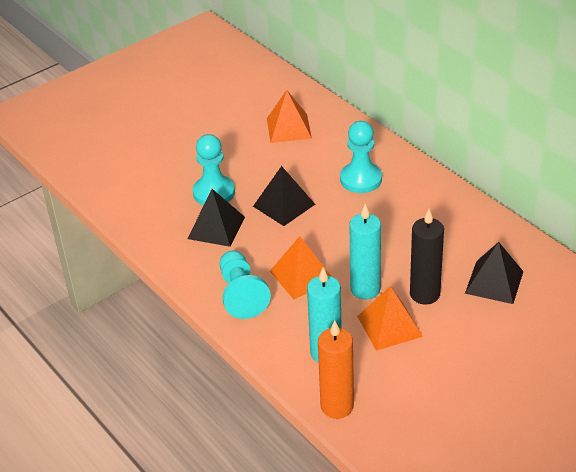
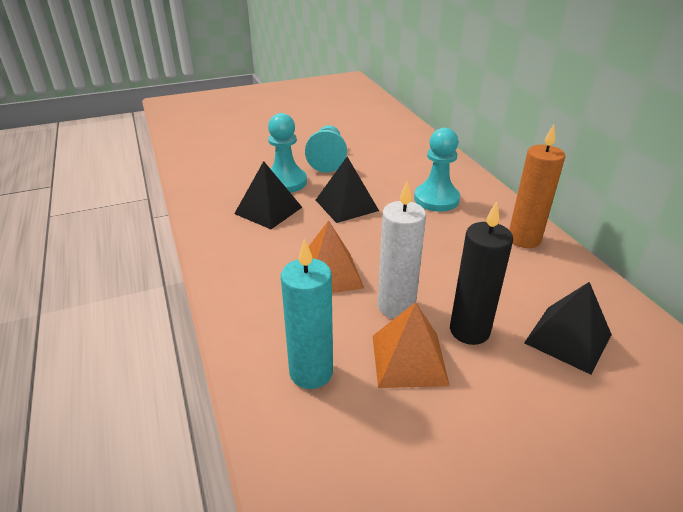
camera: 15 degrees right, 5 degrees down
(241, 294) = (252, 278): turquoise pawn -> turquoise pawn (327, 159)
(289, 128) = (384, 148): orange pyramid -> none
(337, 406) = (286, 457): orange candle -> orange candle (524, 239)
(365, 289) = (396, 306): turquoise candle -> white candle

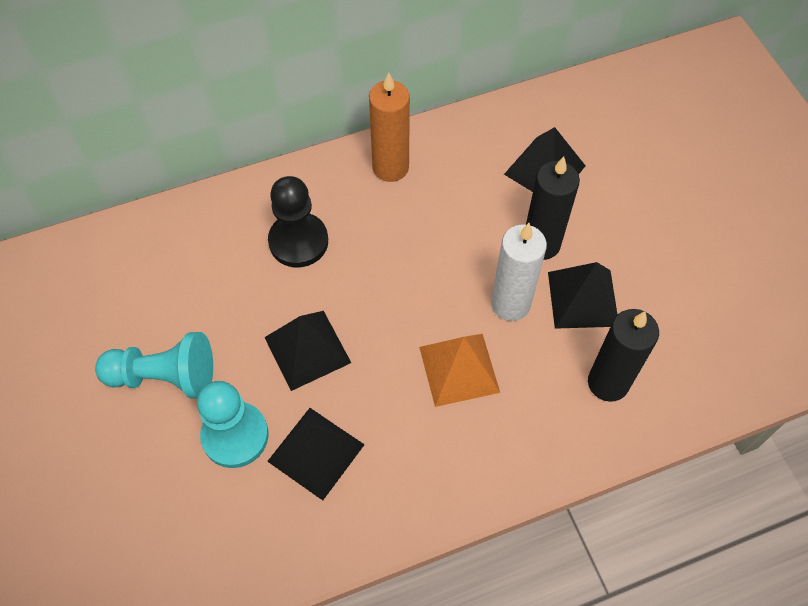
camera: 90 degrees left, 25 degrees up
(311, 372) = (608, 383): turquoise candle -> black candle
(409, 359) = (583, 299): orange pyramid -> black pyramid
(436, 199) = (298, 241): turquoise pawn -> black pawn

